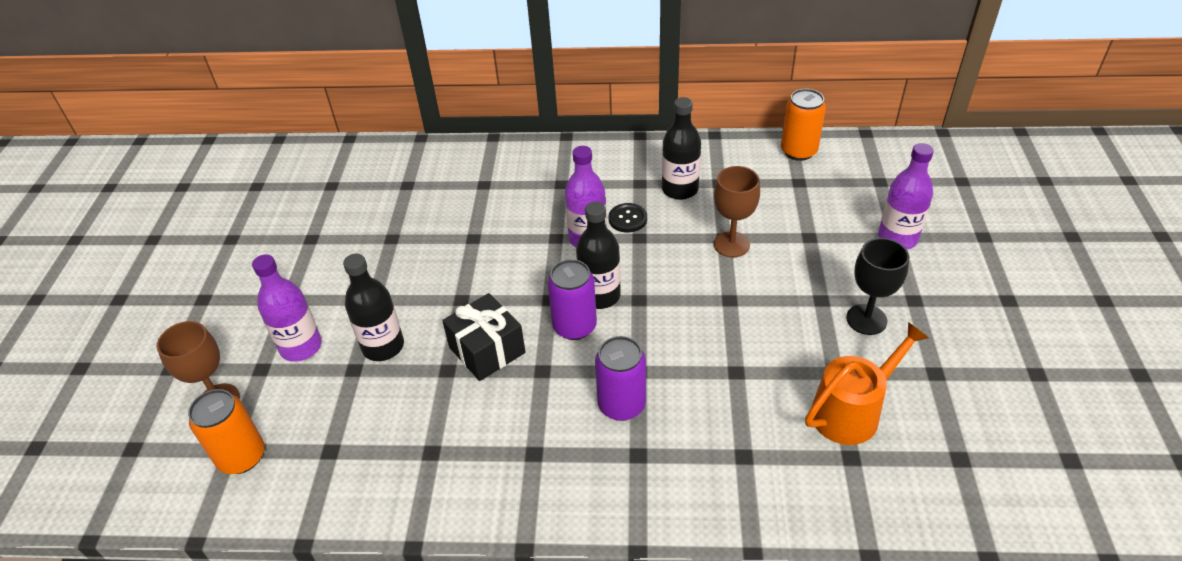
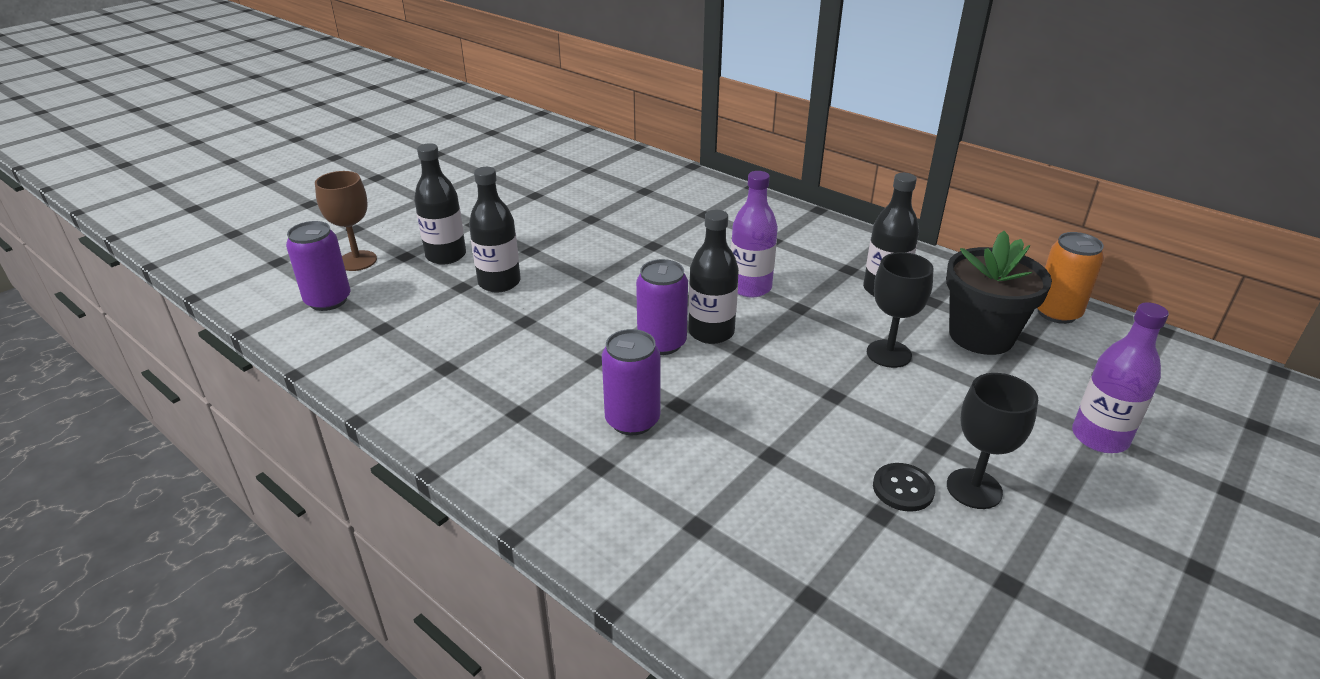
camera: 35 degrees right, 10 degrees down
(242, 457) = (328, 300): orange can -> purple can
(301, 347) = (446, 255): purple bottle -> black bottle
(487, 350) = (571, 323): black gift -> none
(627, 219) = (805, 289): black button -> black button (903, 488)
(731, 244) = (888, 354): brown goblet -> black goblet
(772, 196) = (981, 336): none -> black flower pot
(851, 411) = (860, 558): orange watering can -> none

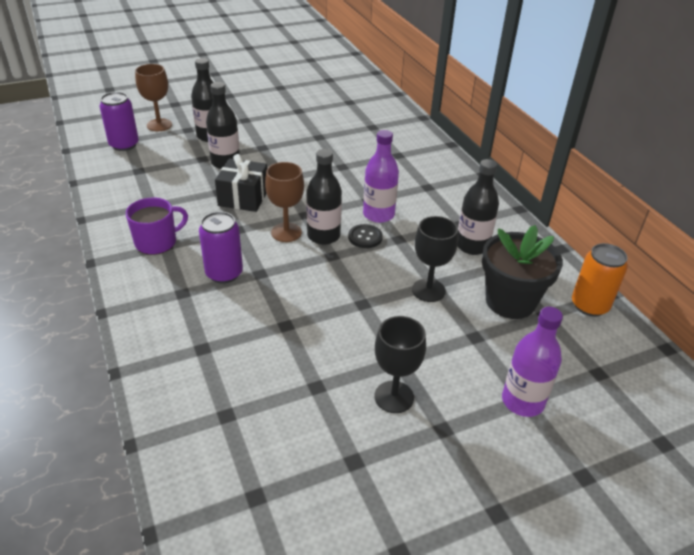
camera: 25 degrees right, 5 degrees up
(501, 412) = (157, 242): none -> purple mug
(565, 318) = (243, 197): none -> black gift
(662, 343) = (286, 232): purple can -> brown goblet
(903, 488) = (347, 378): black button -> black button (365, 237)

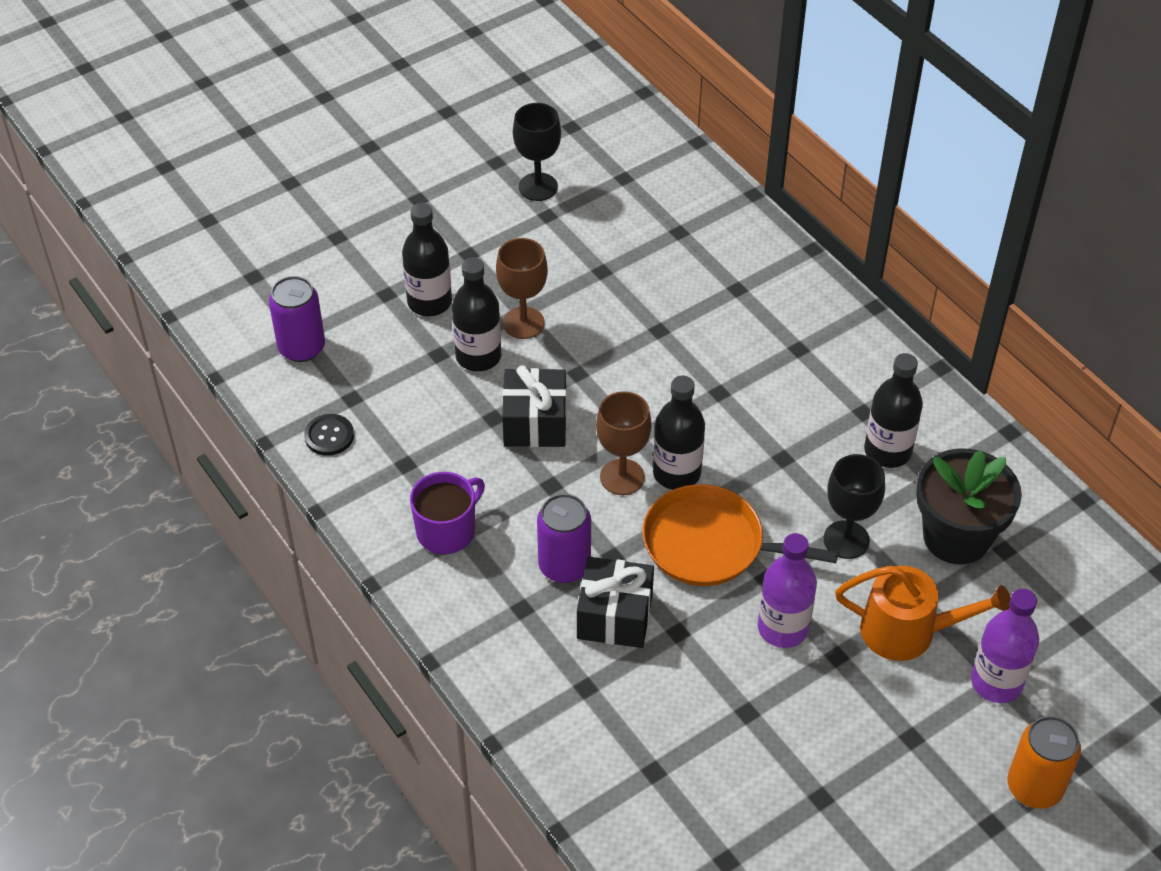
camera: 10 degrees left, 10 degrees up
(159, 125) = (335, 292): brown goblet -> brown goblet (523, 323)
(244, 308) = (614, 616): none -> black gift
(330, 277) = (710, 544): none -> orange pan
(365, 237) = (735, 464): black button -> black button (329, 436)
(378, 214) = (742, 418): purple bottle -> purple bottle (782, 628)
(394, 397) = (844, 707): black goblet -> black goblet (538, 187)
(459, 354) = (908, 631): none -> orange watering can
(589, 305) = (1059, 523): orange can -> orange can (1034, 787)

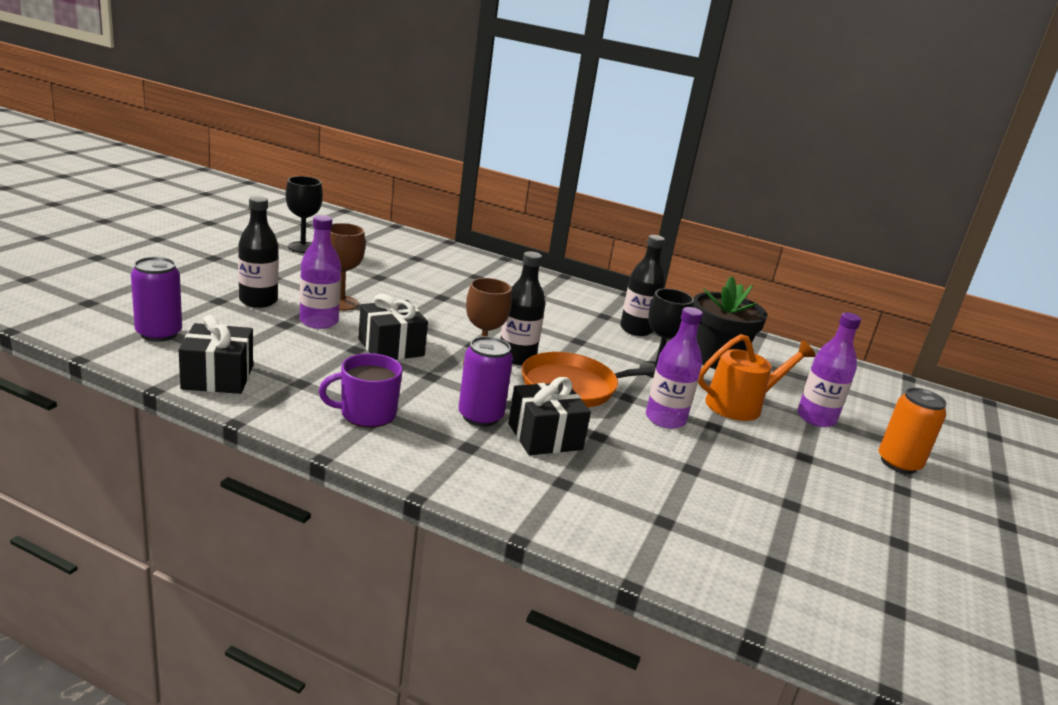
camera: 35 degrees left, 25 degrees down
(329, 436) = (218, 377): black button -> black gift
(447, 530) = (367, 414): purple mug -> purple mug turned 120 degrees counterclockwise
(478, 356) = (319, 322): black bottle -> purple bottle

